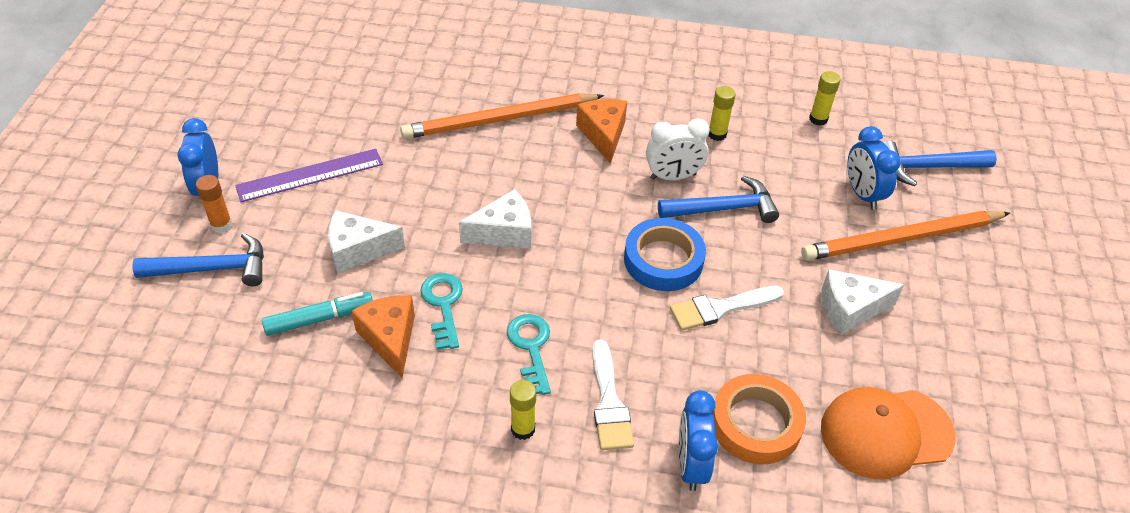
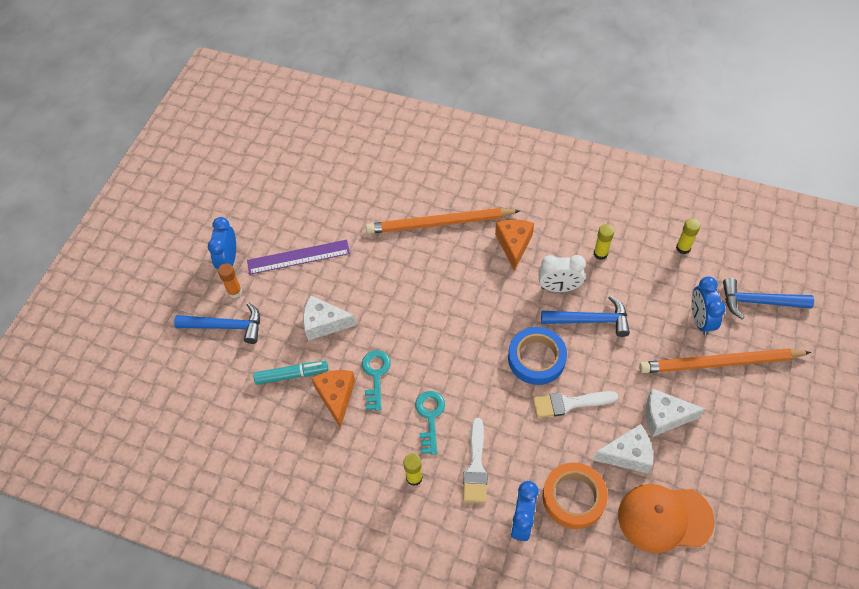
camera: 15 degrees right, 10 degrees up
(504, 233) = (427, 321): white cheese -> white cheese (627, 455)

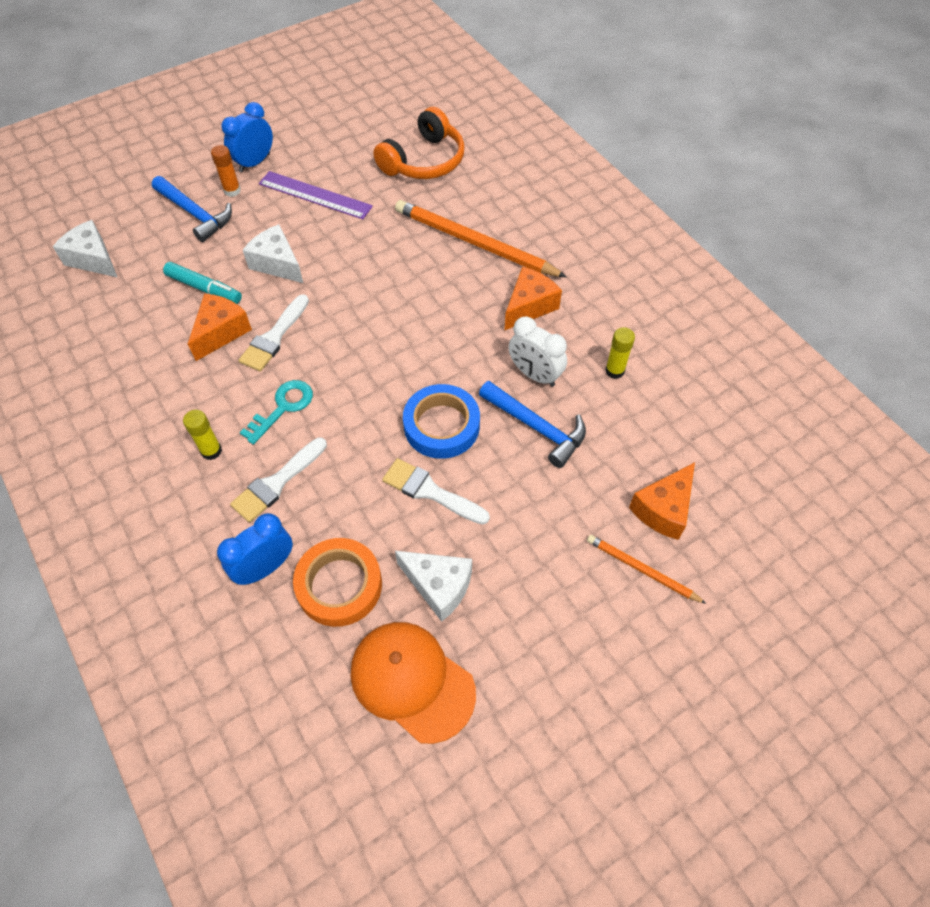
camera: 35 degrees right, 0 degrees up
(348, 184) = (424, 161): none -> orange headphones
(375, 375) = (274, 337): turquoise key -> white brush
(664, 417) = (518, 579): white cheese -> white cheese (93, 259)
(683, 248) = (718, 424): yellow glue stick -> none
(700, 320) = (663, 509): blue clock -> orange cheese
(720, 363) = (642, 570): orange pencil -> orange pencil, size x0.52
(759, 302) = (757, 538): blue hammer -> none

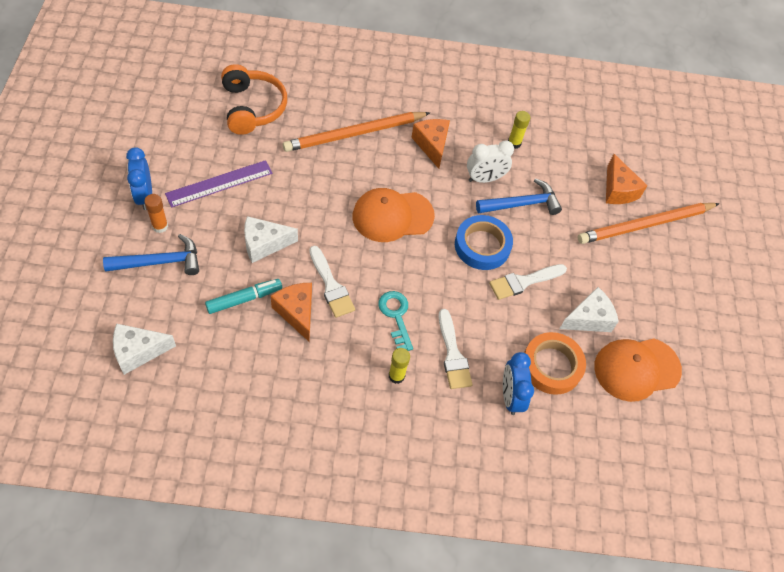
camera: 60 degrees left, 0 degrees up
(403, 331) = (392, 216): none -> orange cap
(642, 570) = (645, 225): orange pencil -> orange pencil, size x1.92

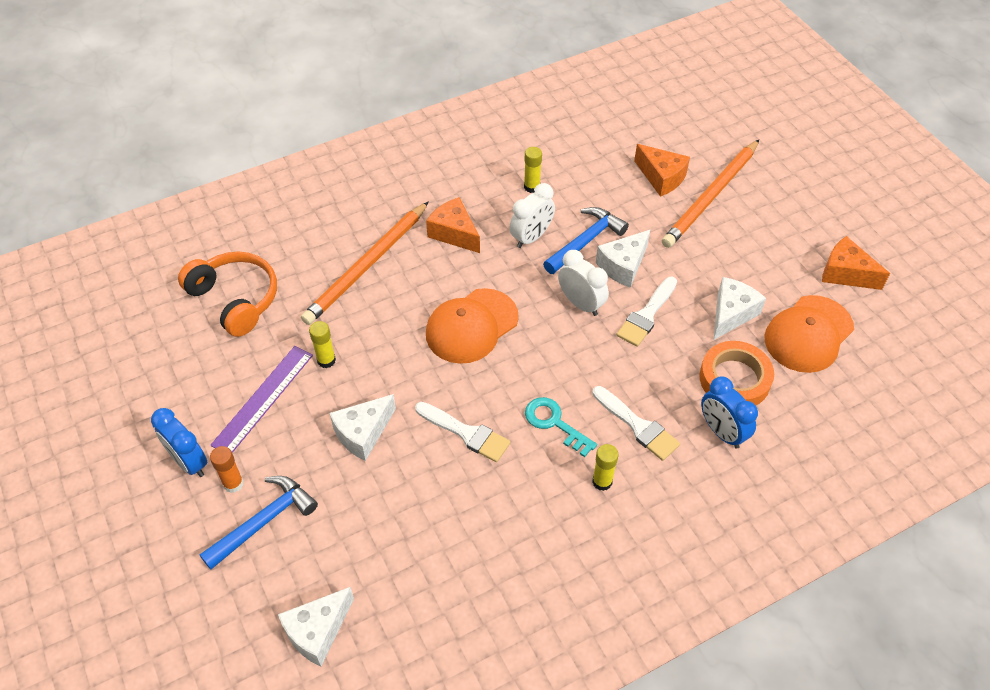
camera: 25 degrees left, 5 degrees down
(244, 299) = (388, 503): turquoise marker -> none
(278, 182) = (326, 360): none -> yellow glue stick
(296, 312) = (453, 482): orange cheese -> orange cheese (845, 273)
(482, 246) = (581, 304): blue tape -> white clock
(535, 237) = (623, 266): none -> white cheese

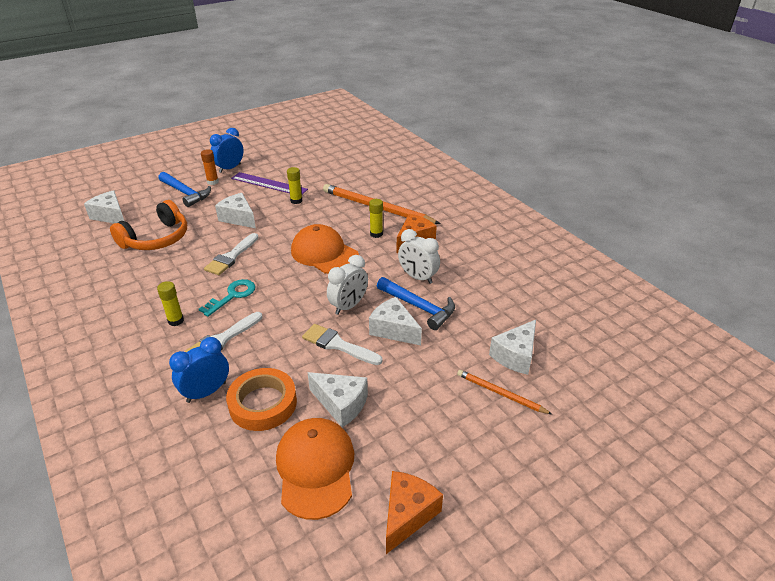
camera: 85 degrees right, 15 degrees down
(235, 299) = (344, 167): orange headphones -> orange headphones (156, 239)
(532, 187) = (476, 275): yellow glue stick -> yellow glue stick (376, 234)
(661, 178) = (515, 356): orange cheese -> white cheese
(711, 196) = (500, 393): orange pencil -> orange pencil, size x0.52
(808, 334) = (315, 468): orange cap -> orange cap turned 45 degrees clockwise

